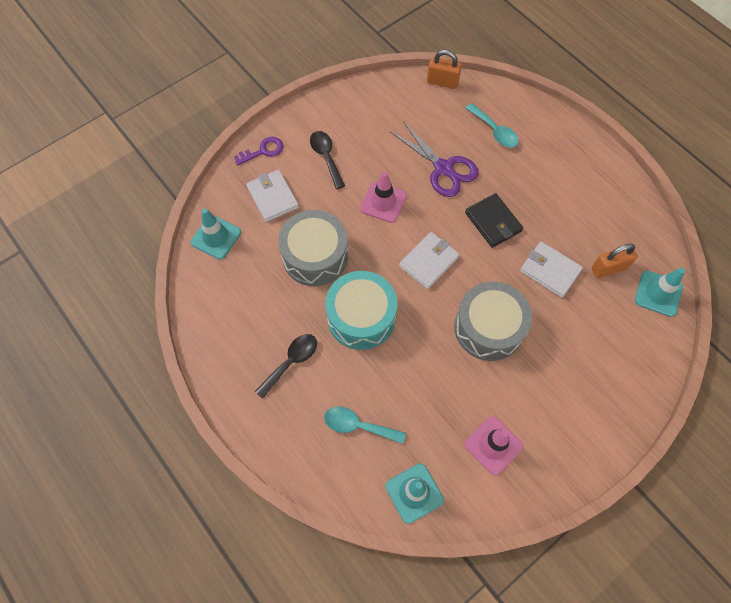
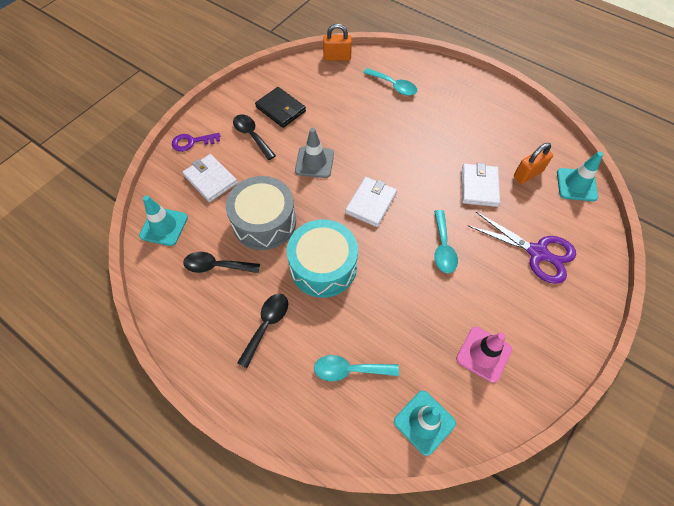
camera: 15 degrees left, 5 degrees down
(257, 291) = (216, 266): none -> black spoon
(263, 151) = (192, 142): purple key -> purple key turned 150 degrees counterclockwise
(383, 202) = (314, 162): pink traffic cone -> grey traffic cone
(443, 168) = (359, 124): purple scissors -> purple scissors (537, 253)
(488, 328) = (443, 248): grey drum -> turquoise spoon
(493, 222) = (416, 158): black wallet -> black wallet (280, 109)
(550, 270) = (479, 187): white wallet -> white wallet turned 75 degrees clockwise

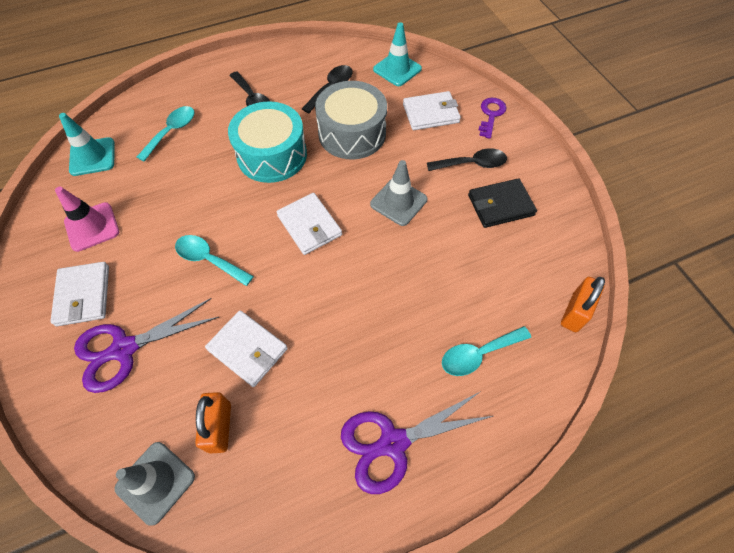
camera: 120 degrees right, 0 degrees up
(467, 101) = (393, 443): none -> purple scissors
(532, 310) = (83, 295): none -> white wallet
(576, 185) = (155, 482): turquoise traffic cone -> grey traffic cone

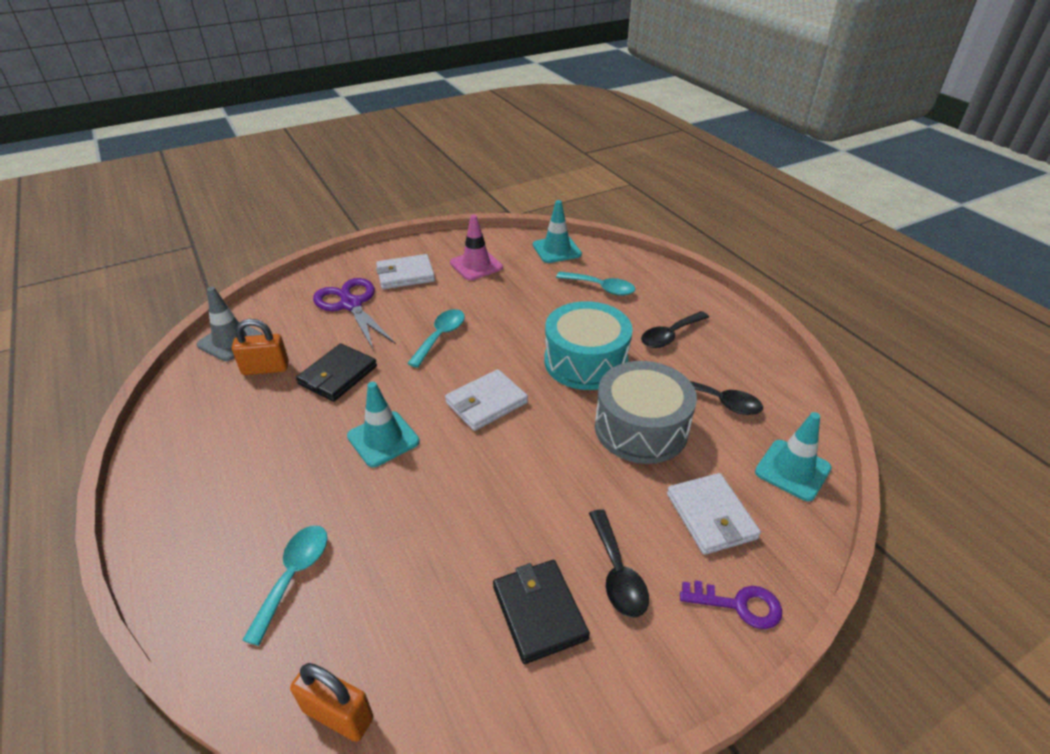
camera: 85 degrees right, 20 degrees down
(247, 349) = (338, 375): white wallet -> black wallet
(342, 302) = (383, 439): none -> turquoise traffic cone
(393, 443) = (210, 493): purple scissors -> none
(398, 202) = (530, 483): grey traffic cone -> none
(478, 354) = (294, 575): turquoise spoon -> turquoise spoon turned 45 degrees clockwise

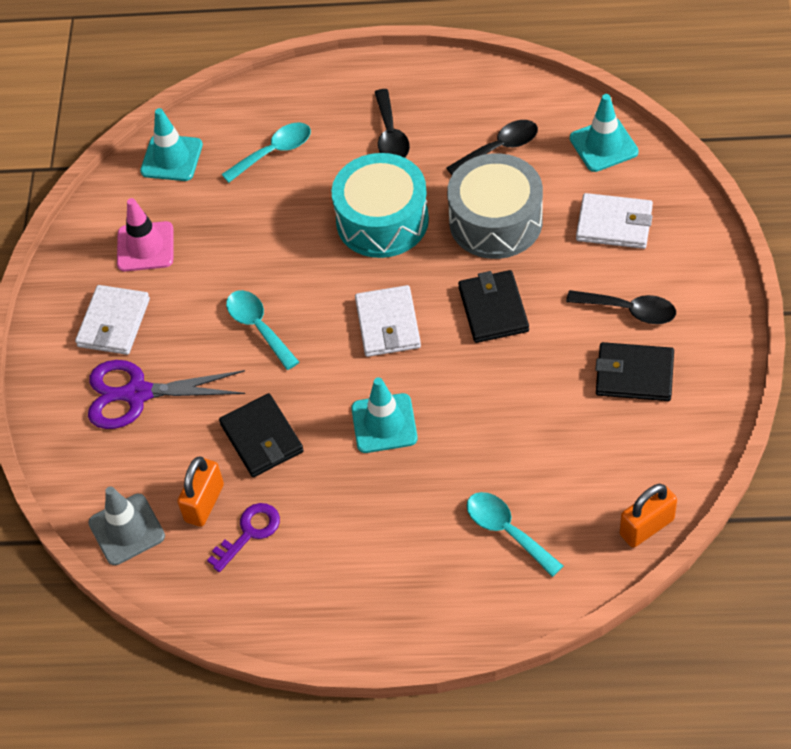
camera: 55 degrees left, 15 degrees up
(546, 464) = (493, 309): none -> black wallet
(739, 605) = (695, 251): purple key -> purple key (249, 532)

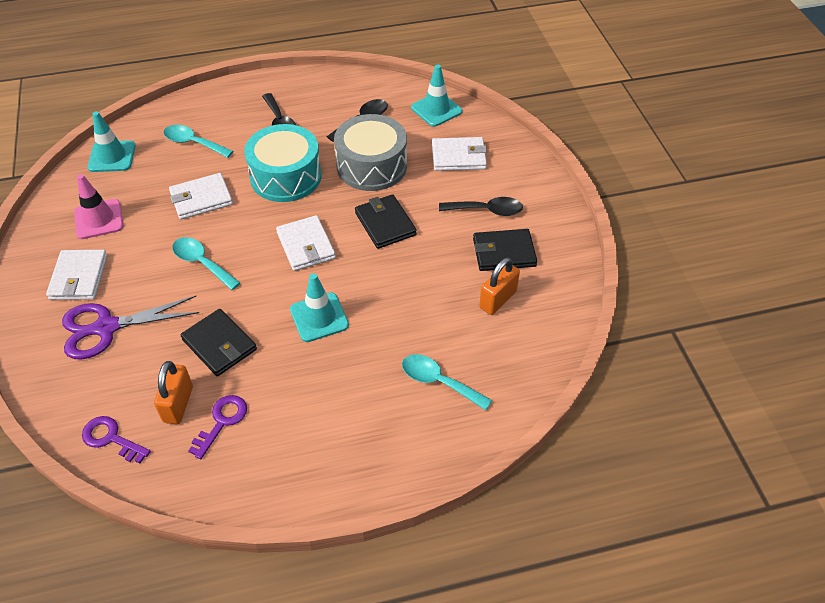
camera: 20 degrees left, 5 degrees down
(127, 529) = (111, 438): grey traffic cone -> purple key
(272, 237) = (201, 199): none -> white wallet
(274, 152) = (193, 143): turquoise spoon -> turquoise spoon turned 105 degrees counterclockwise
(646, 527) = (547, 359): orange padlock -> orange padlock (497, 300)

